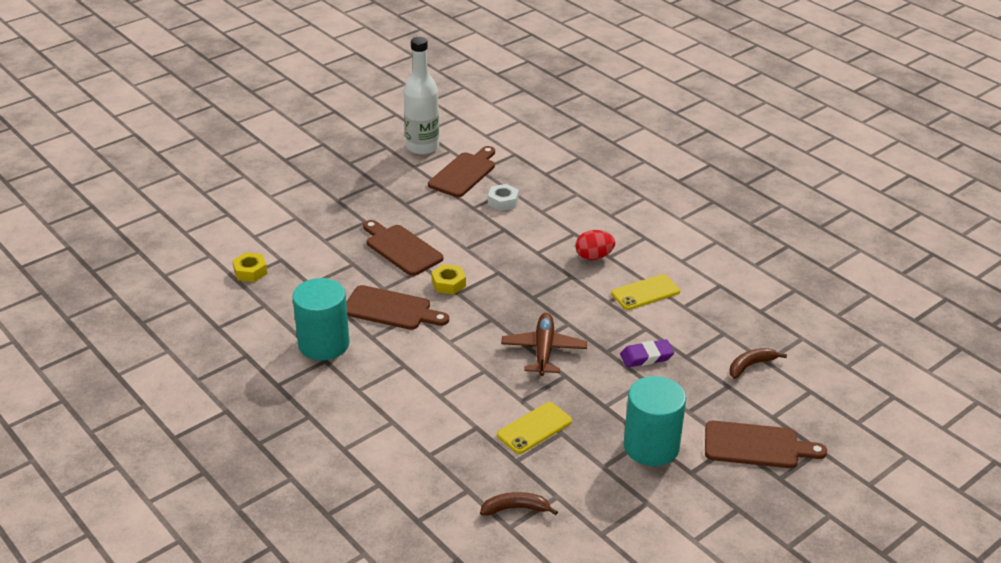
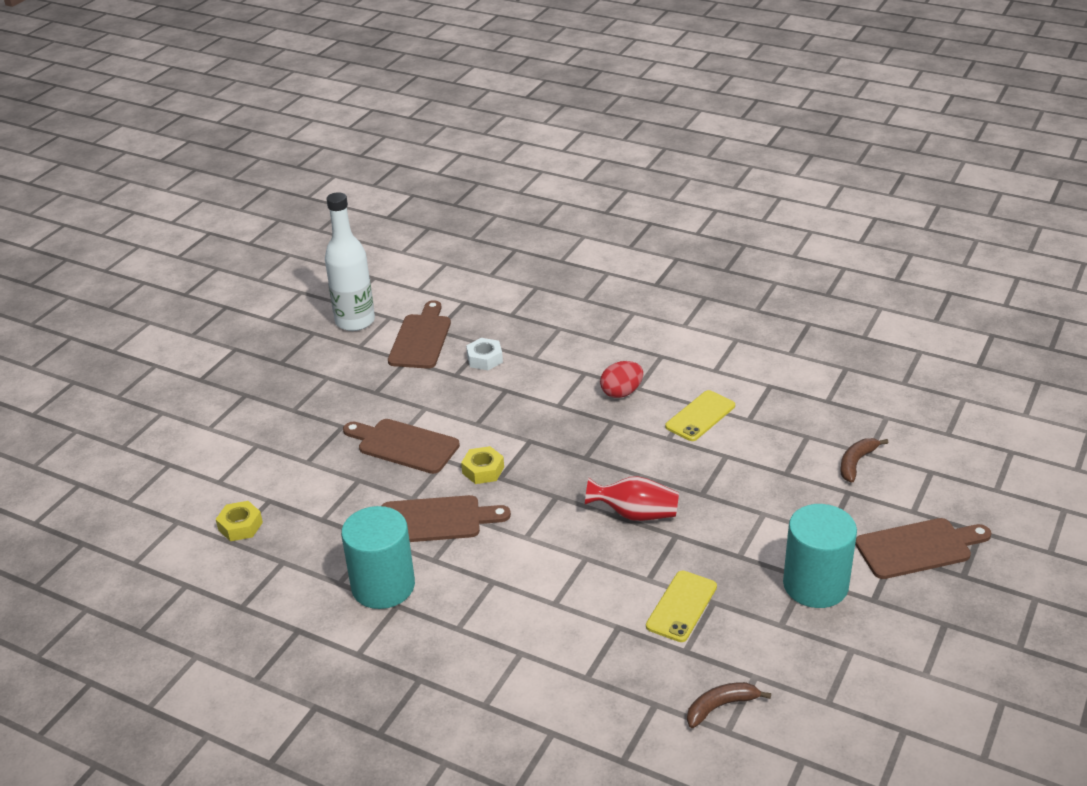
camera: 20 degrees left, 0 degrees up
(543, 350) = (635, 514): brown plane -> red vase
(646, 357) = (746, 487): purple eraser -> none

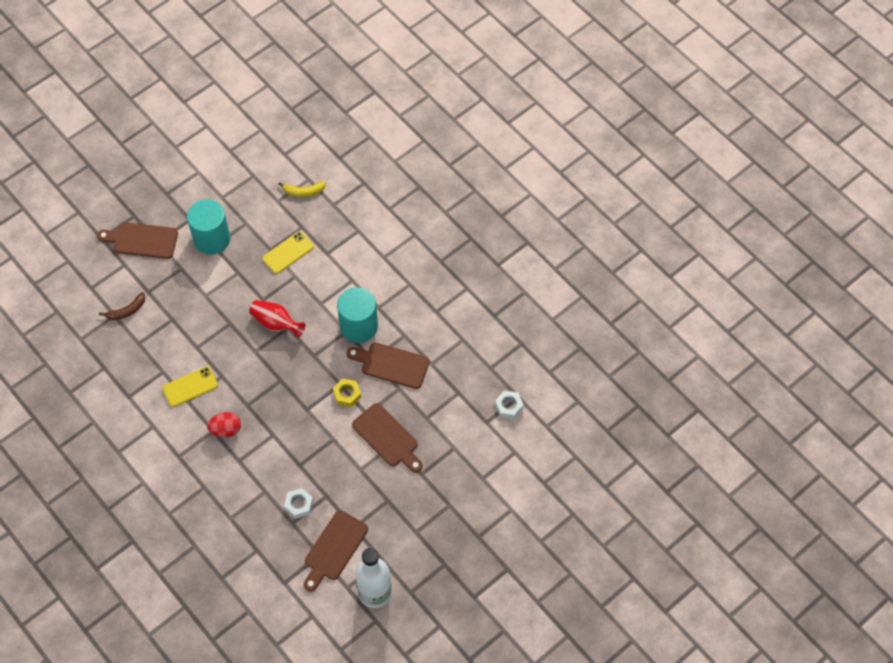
camera: 160 degrees left, 25 degrees up
(240, 526) = (509, 406): yellow nut -> white nut
(383, 586) = (439, 327): turquoise cylinder -> turquoise cylinder (359, 326)
(720, 707) = (304, 192): brown banana -> yellow banana

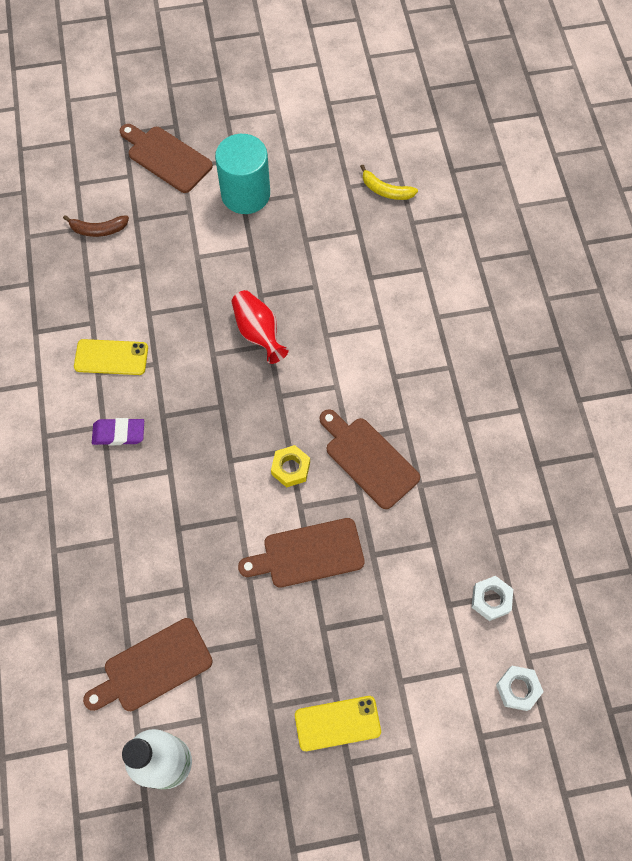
camera: 30 degrees right, 5 degrees up
(226, 430) = (119, 433): red egg -> purple eraser
(288, 253) = (324, 253): yellow phone -> yellow phone (337, 723)
(299, 505) = (145, 581): white nut -> white nut (517, 689)
(359, 326) = (356, 388): turquoise cylinder -> none
(387, 438) = (308, 554): brown cutting board -> brown cutting board turned 90 degrees clockwise

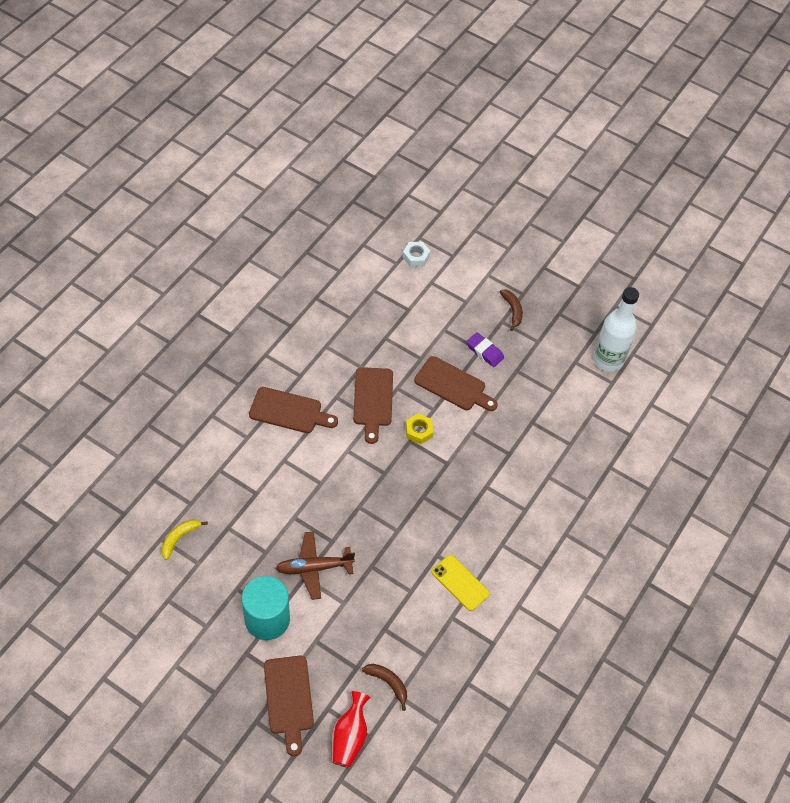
camera: 140 degrees left, 10 degrees down
(119, 433) = (496, 532): purple eraser -> purple eraser (484, 351)
(153, 667) = (581, 402): brown cutting board -> brown cutting board (289, 411)
(251, 261) = (314, 568): none -> brown plane
(258, 332) = (358, 519): red vase -> red vase (349, 737)
(337, 723) = (512, 310): yellow phone -> brown banana
(386, 190) = (179, 538): yellow banana -> yellow banana turned 120 degrees counterclockwise
(491, 599) = (386, 295): white nut -> none

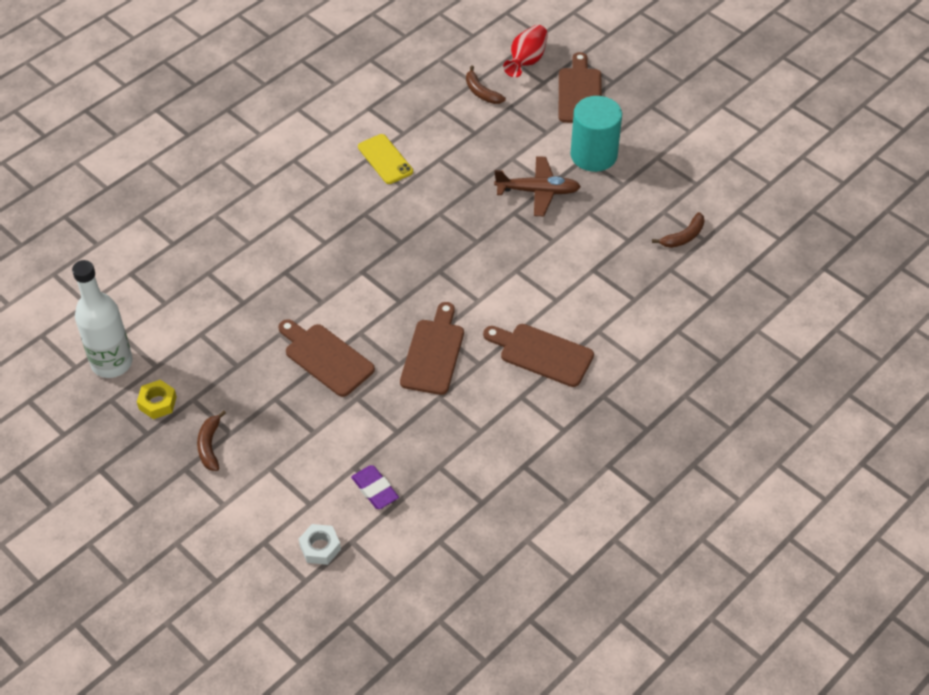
camera: 165 degrees left, 5 degrees down
(179, 538) = (683, 236): yellow banana -> brown banana
(419, 431) = (385, 310): yellow nut -> yellow nut (157, 403)
(484, 351) = (269, 395): purple eraser -> purple eraser (375, 489)

